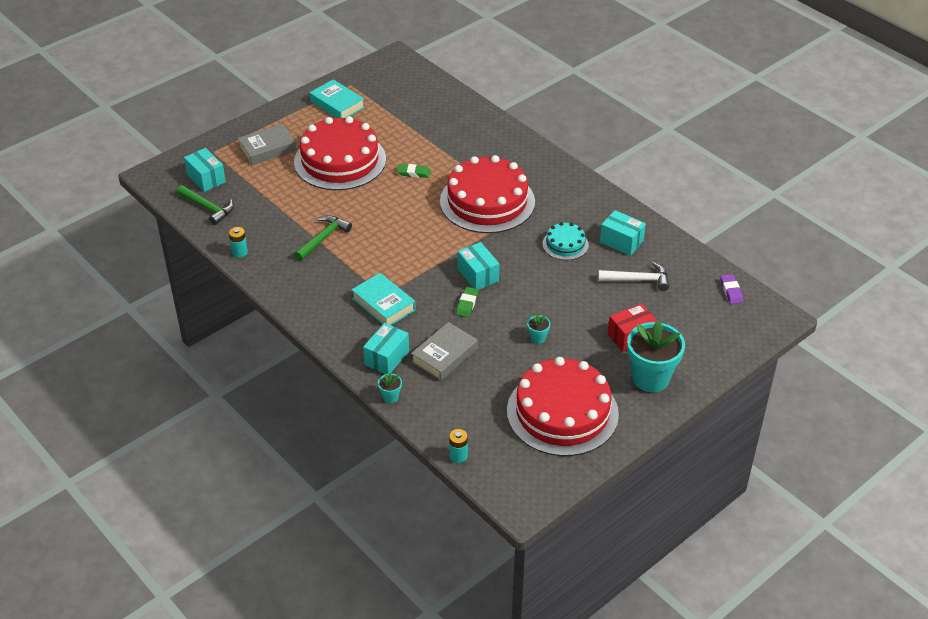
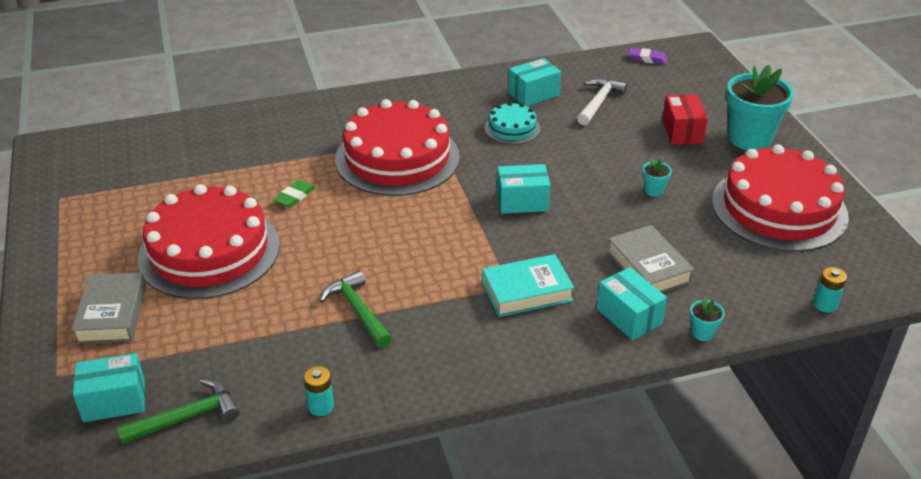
camera: 65 degrees left, 5 degrees down
(337, 104) = (87, 221): turquoise book -> none
(467, 304) = (567, 224): green eraser -> none

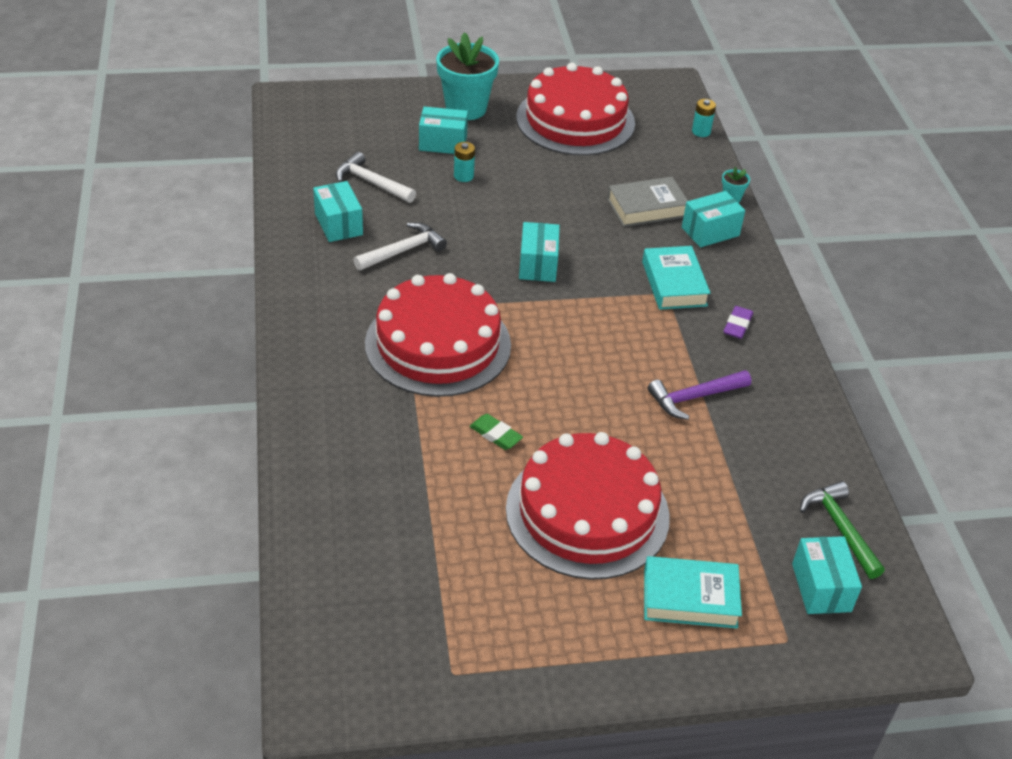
camera: 85 degrees left, 5 degrees up
(112, 314) = (690, 598): grey book -> turquoise book
(321, 406) = (821, 432): turquoise battery -> turquoise battery (463, 176)
(357, 310) = (694, 398): green hammer -> purple hammer
(512, 128) = (403, 250): turquoise cake -> white hammer
(647, 59) = (295, 134): purple eraser -> purple eraser (737, 325)
(653, 190) = (536, 181): turquoise flower pot -> none
(682, 132) = (443, 143): red box -> turquoise box

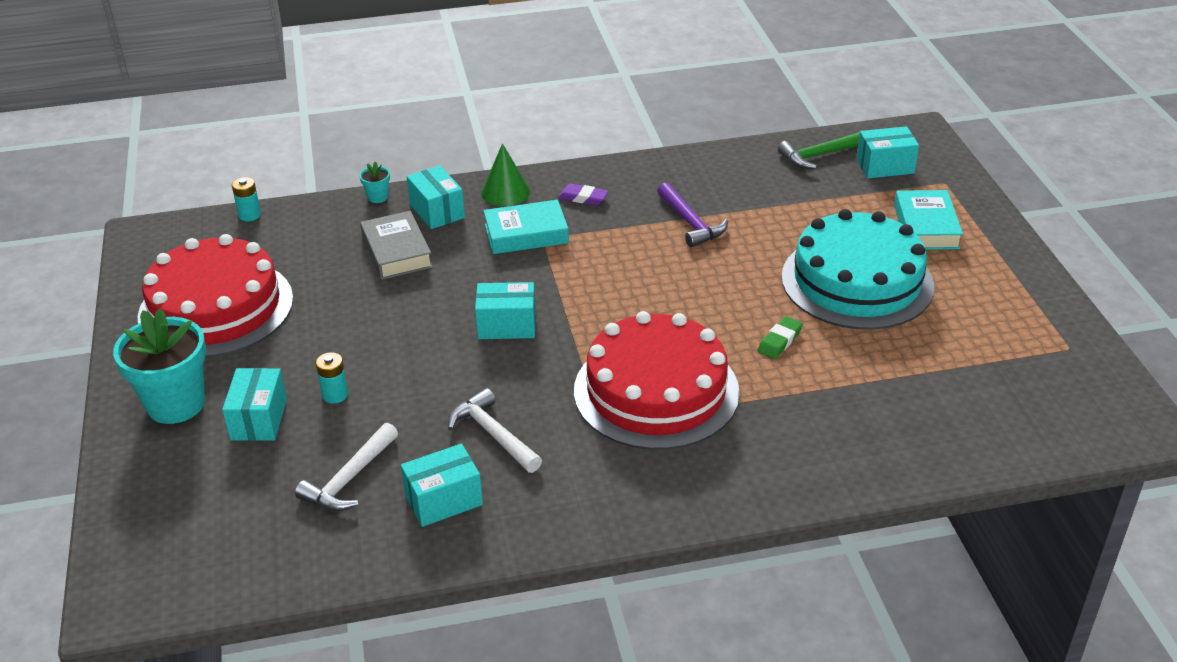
camera: 90 degrees left, 5 degrees down
(587, 512) = (857, 281): red cake -> turquoise cake
(744, 274) = (505, 192): none -> green cone

